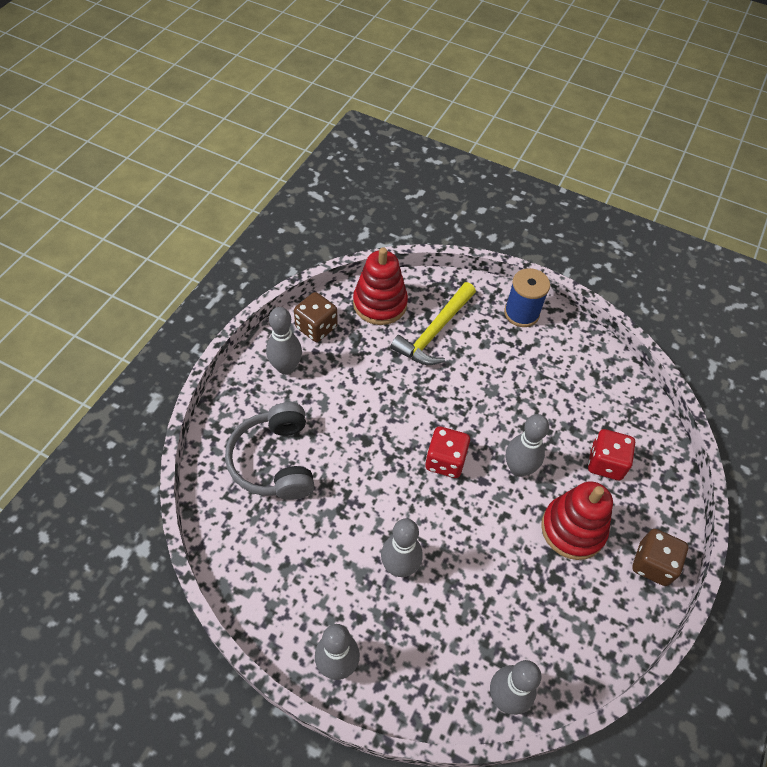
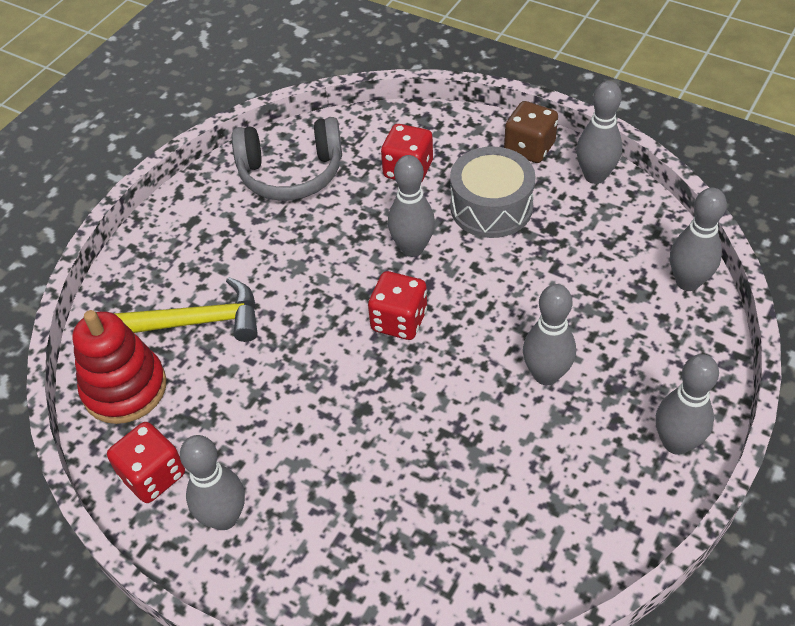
camera: 80 degrees left, 5 degrees down
(274, 461) = (391, 527): grey headphones -> grey headphones (291, 173)
(316, 327) = (153, 475): brown dice -> red dice
(434, 332) = (191, 323): yellow hammer -> yellow hammer turned 45 degrees counterclockwise
(521, 313) = (177, 225): blue spool -> none
(573, 529) = (491, 207): red stacking toy -> grey drum
(627, 622) = (595, 176): none -> grey bowling pin

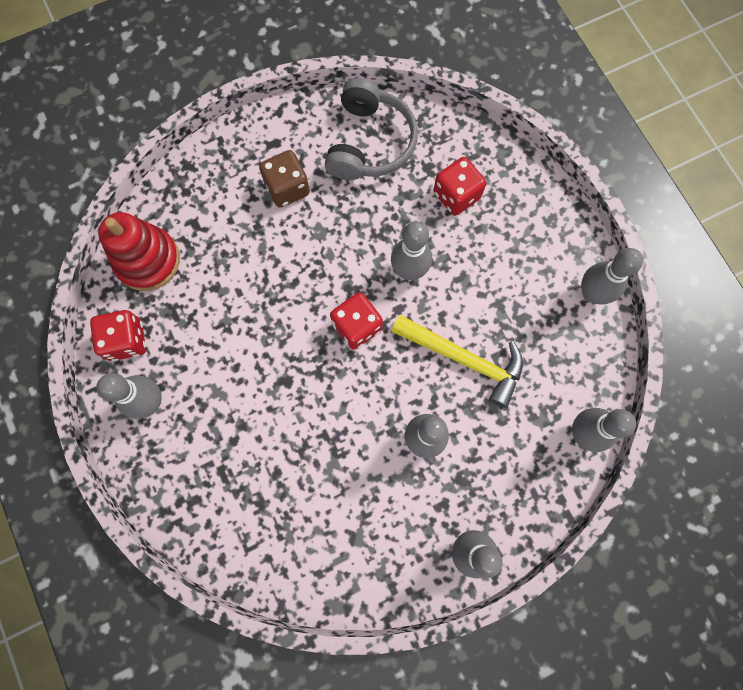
camera: 30 degrees right, 25 degrees up
(191, 323) = (219, 234): yellow hammer -> yellow hammer (464, 359)
(291, 173) = (370, 143): grey headphones -> grey headphones turned 105 degrees counterclockwise
(491, 207) = (492, 270): grey drum -> none
(529, 148) = (562, 234): brown dice -> brown dice (287, 188)

